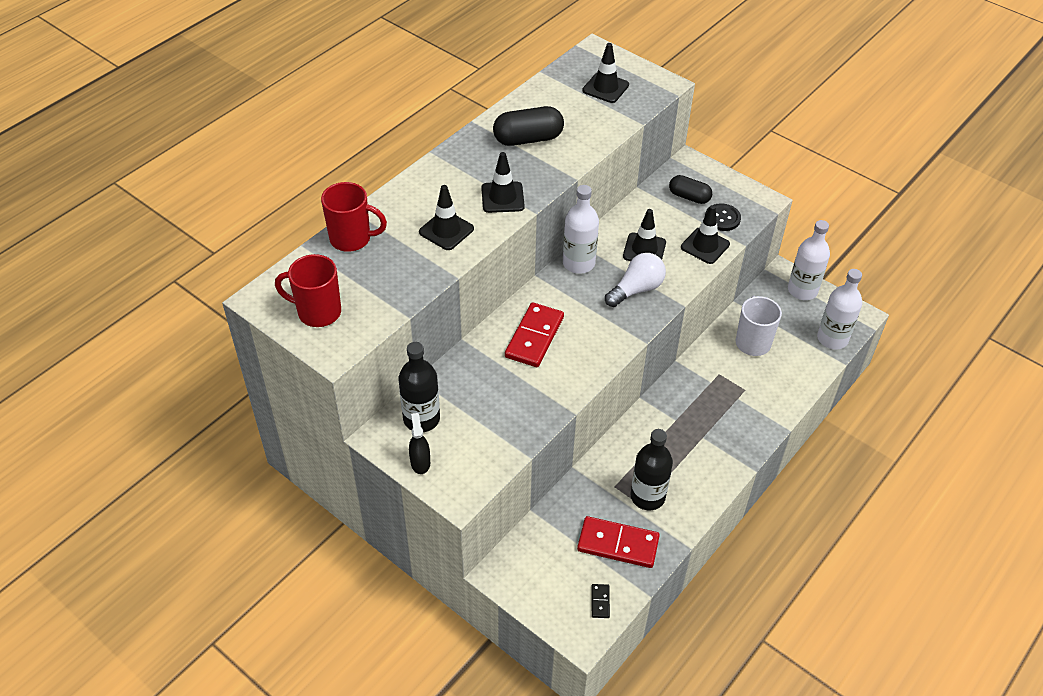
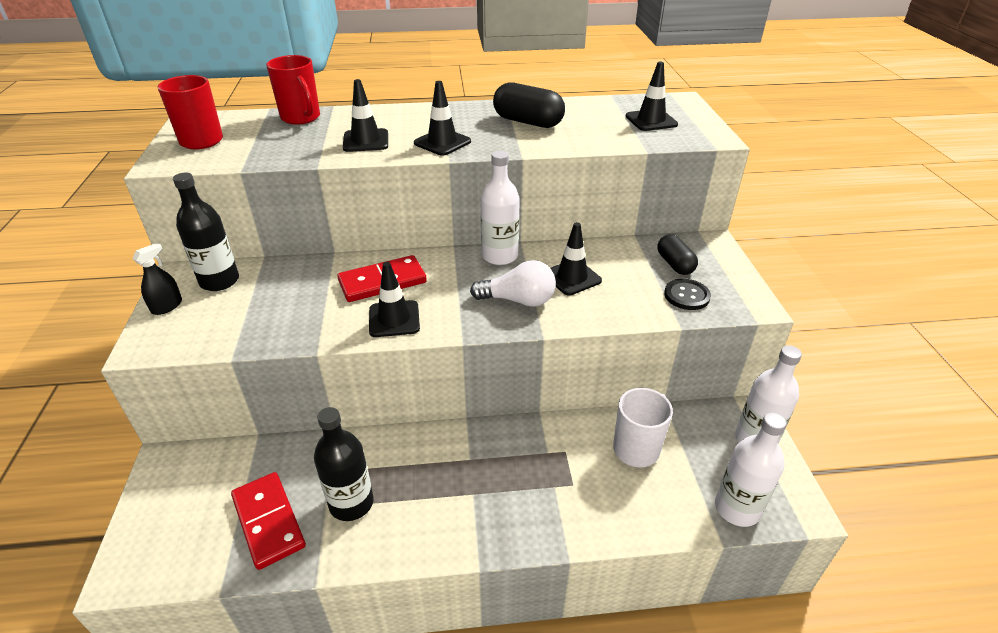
camera: 45 degrees right, 10 degrees down
(600, 602) = (180, 558): black domino -> none
(705, 246) = (636, 306): black traffic cone -> black traffic cone (394, 319)

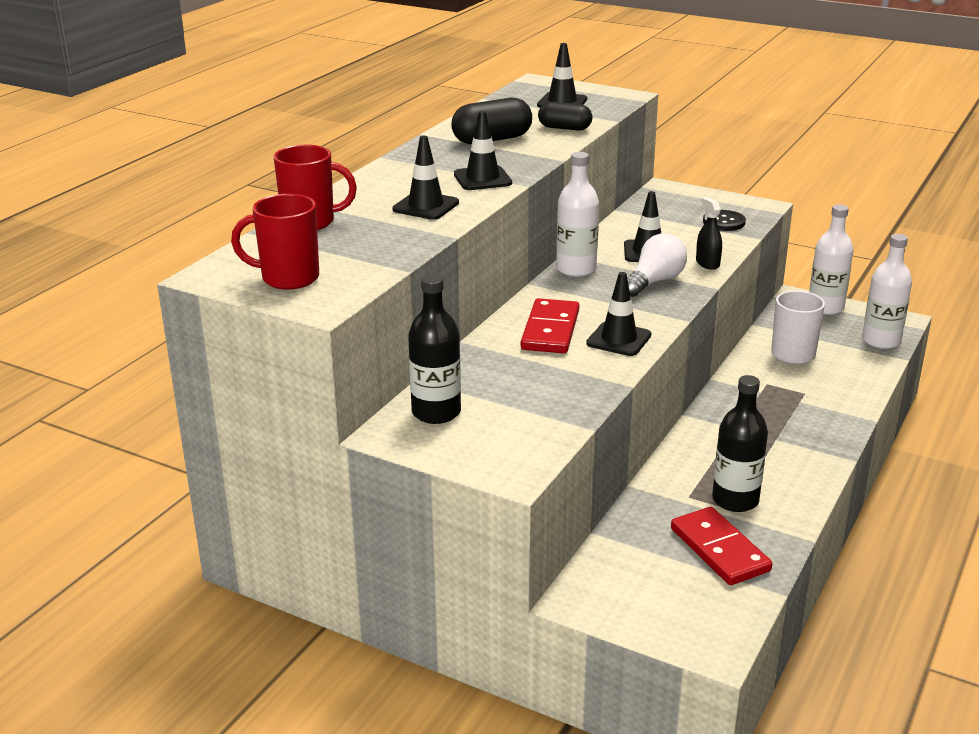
camera: 55 degrees left, 10 degrees down
(167, 306) = (450, 450): black spray bottle -> black spray bottle (707, 263)
(268, 521) = (719, 550): red domino -> red domino turned 60 degrees clockwise
(675, 264) = (678, 211): black capsule -> black capsule (564, 128)

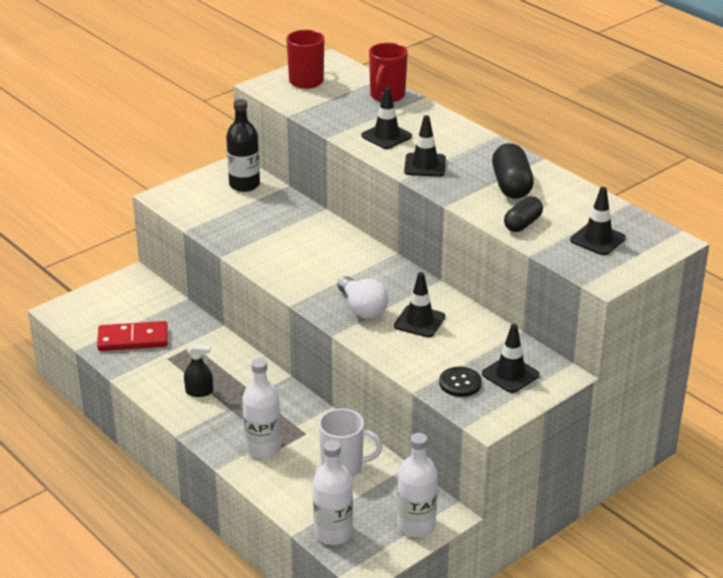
camera: 110 degrees right, 5 degrees up
(550, 330) = (316, 244): red domino -> none
(576, 269) = (407, 279): white bottle -> white bottle (263, 448)
(619, 339) = (283, 268): black traffic cone -> black traffic cone (510, 374)
(707, 263) = (379, 345): black spray bottle -> black spray bottle (199, 392)
(735, 500) = (174, 362): black bottle -> none

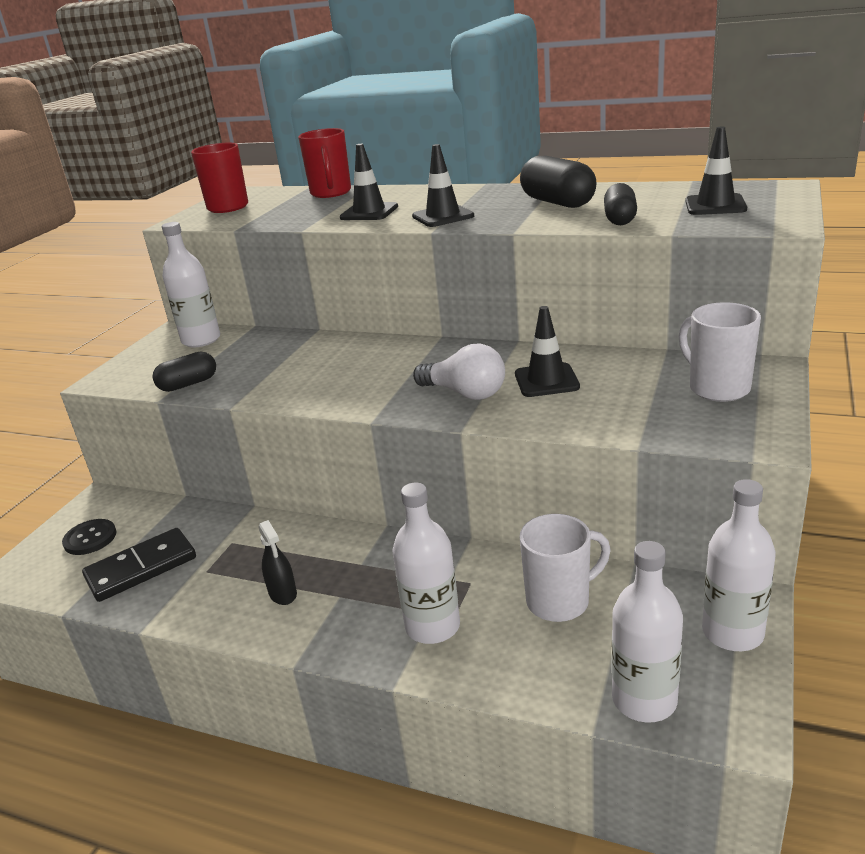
camera: 25 degrees left, 5 degrees down
(133, 339) = (141, 568): red domino -> black domino
(199, 392) = (283, 593): black spray bottle -> black spray bottle turned 90 degrees clockwise
(210, 224) = (188, 384): none -> black capsule
(244, 185) = (201, 340): black bottle -> white bottle
(460, 383) = (677, 417): black button -> black button (90, 538)
(510, 374) = (717, 388): black traffic cone -> white mug

